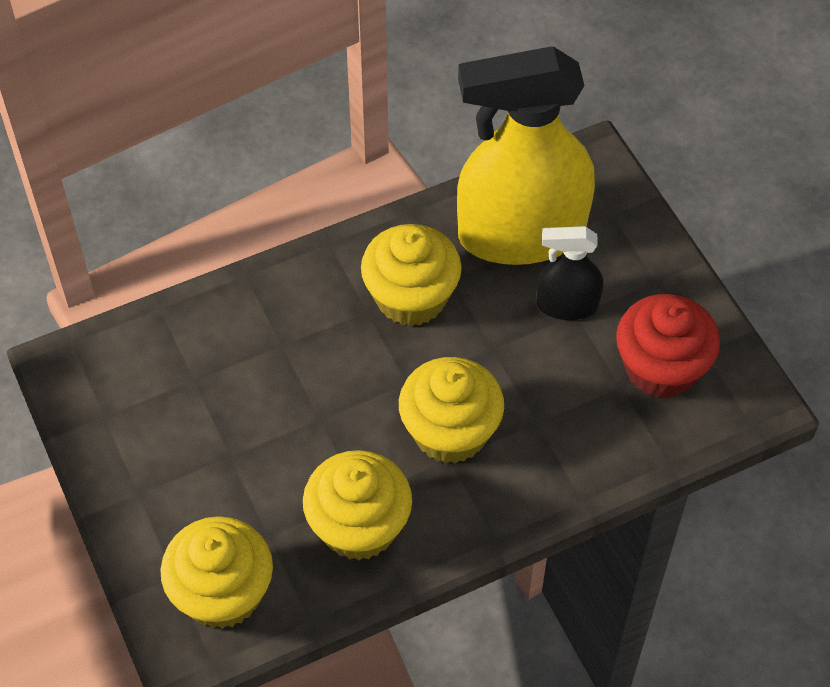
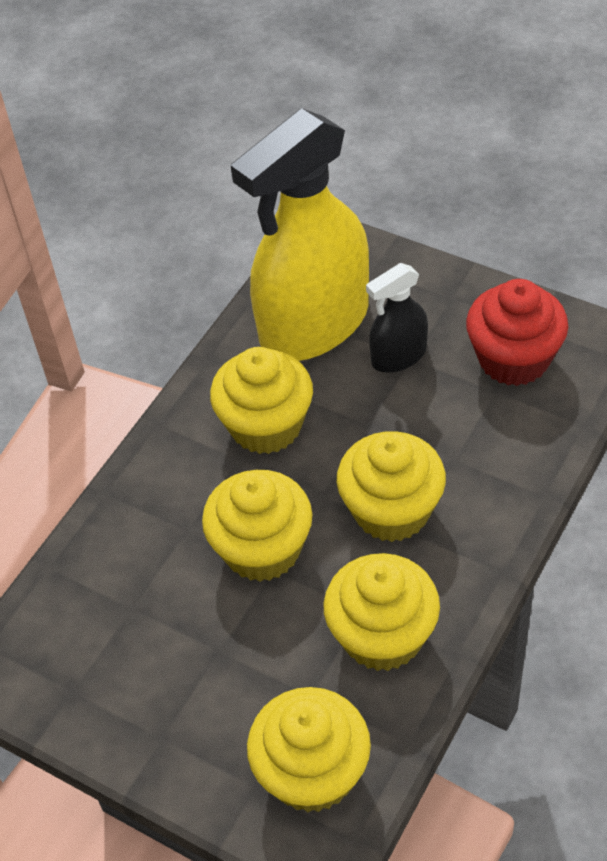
camera: 30 degrees left, 5 degrees down
(325, 397) = (262, 549): none -> yellow cupcake

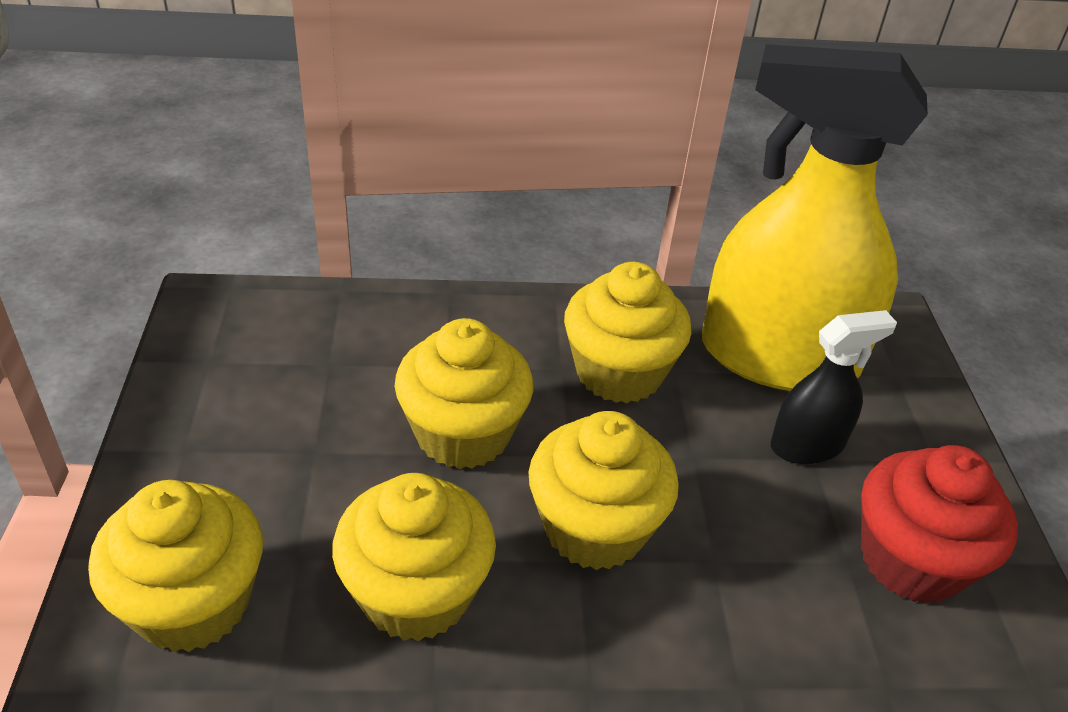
camera: 50 degrees right, 10 degrees down
(398, 356) = (807, 445): black spray bottle -> black spray bottle turned 135 degrees clockwise

